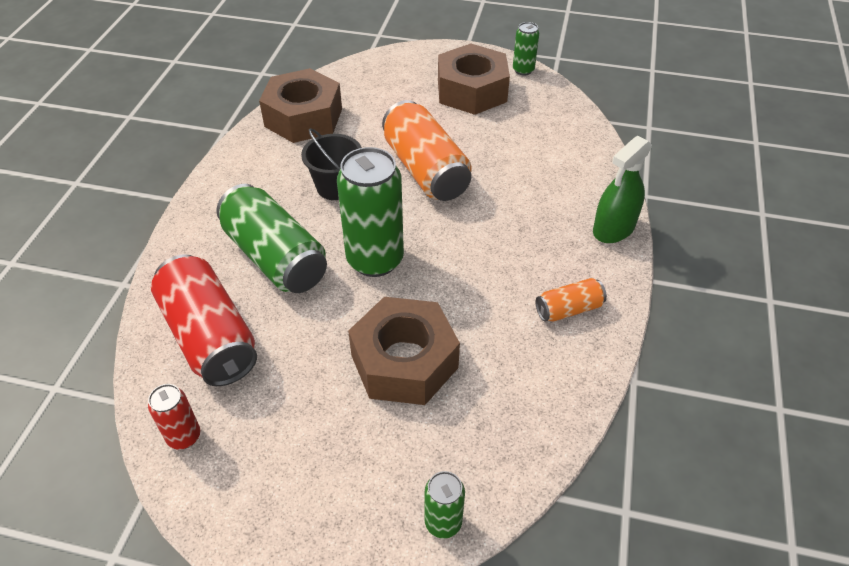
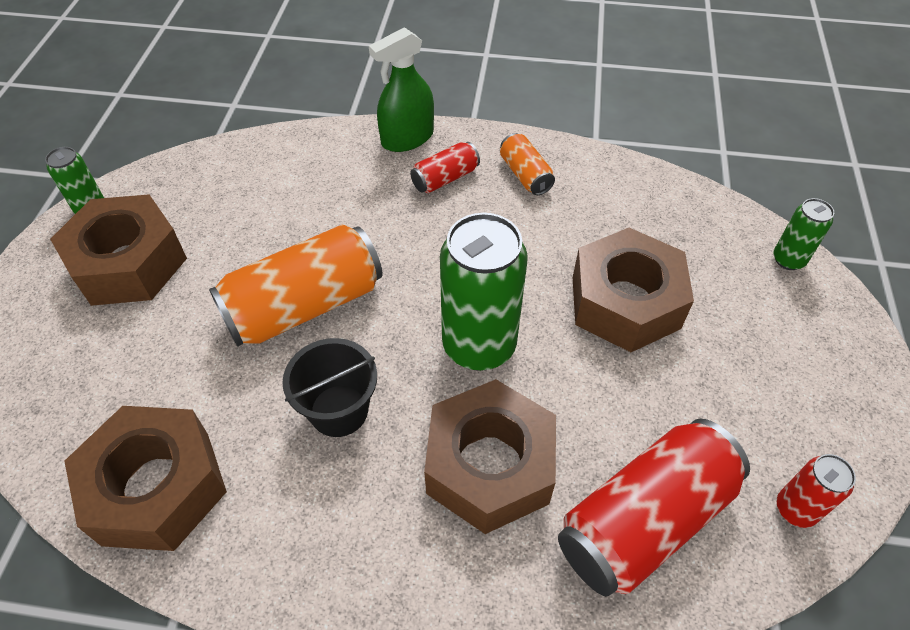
camera: 95 degrees left, 5 degrees up
(275, 257) = (489, 465): green can -> brown nut
(560, 251) = (445, 178): none -> red can
(613, 228) = (407, 138): green spray bottle -> green spray bottle turned 105 degrees clockwise

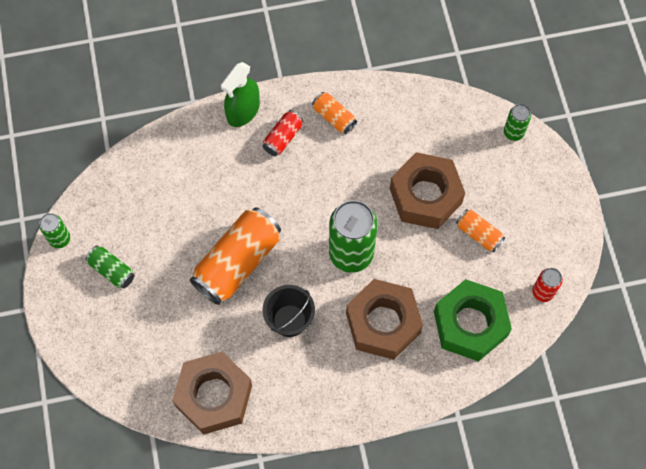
camera: 20 degrees left, 15 degrees up
(129, 263) = (112, 270): brown nut -> green can
(644, 520) = (470, 324): red can -> green nut
(698, 380) = (478, 234): none -> orange can

